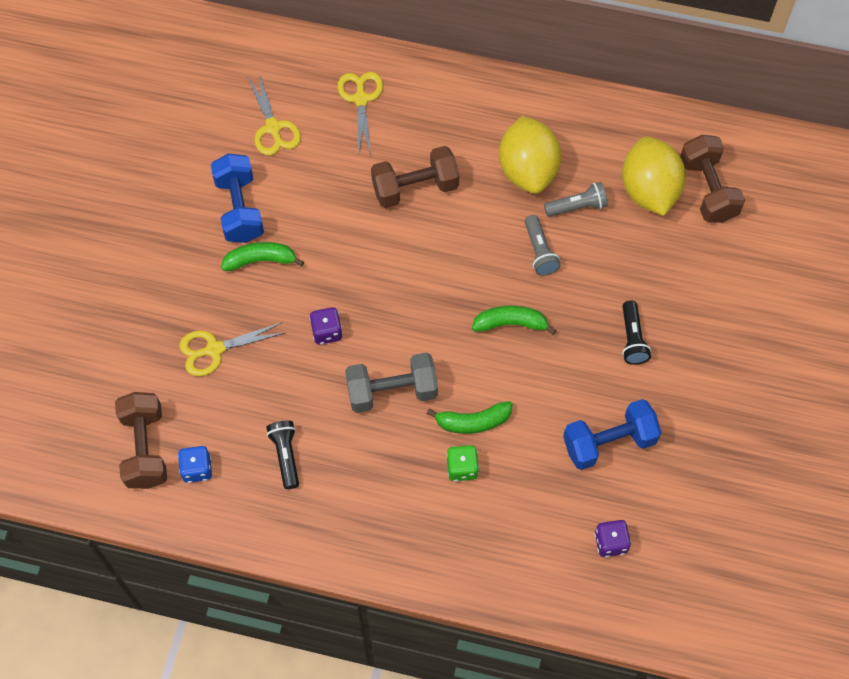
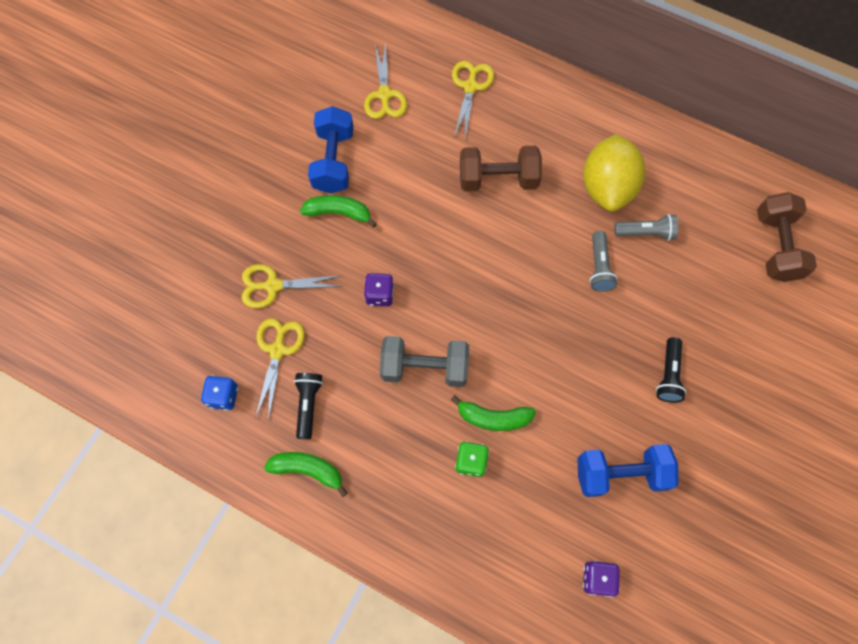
camera: 15 degrees right, 5 degrees up
(145, 448) = (183, 363): brown dumbbell -> none
(238, 411) = (277, 350): none -> yellow scissors
(510, 323) = (554, 330): green banana -> green banana (308, 470)
(649, 191) = (718, 234): yellow lemon -> none

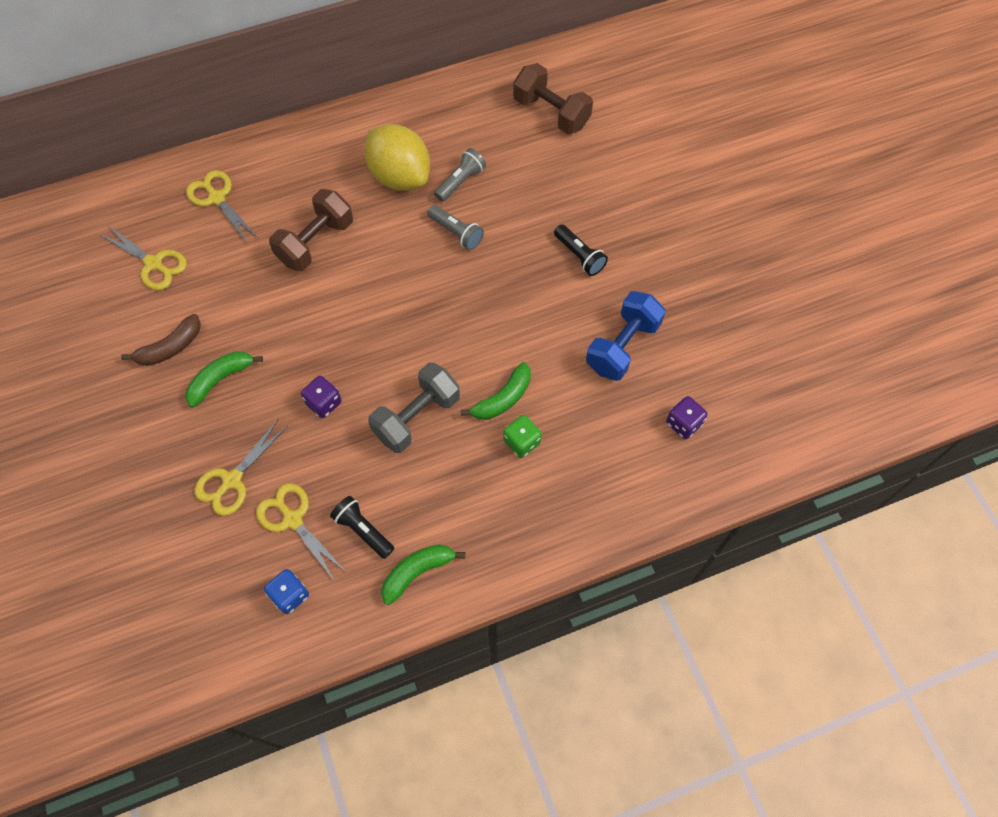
camera: 50 degrees left, 5 degrees down
(334, 161) = (170, 347): blue dumbbell -> brown banana

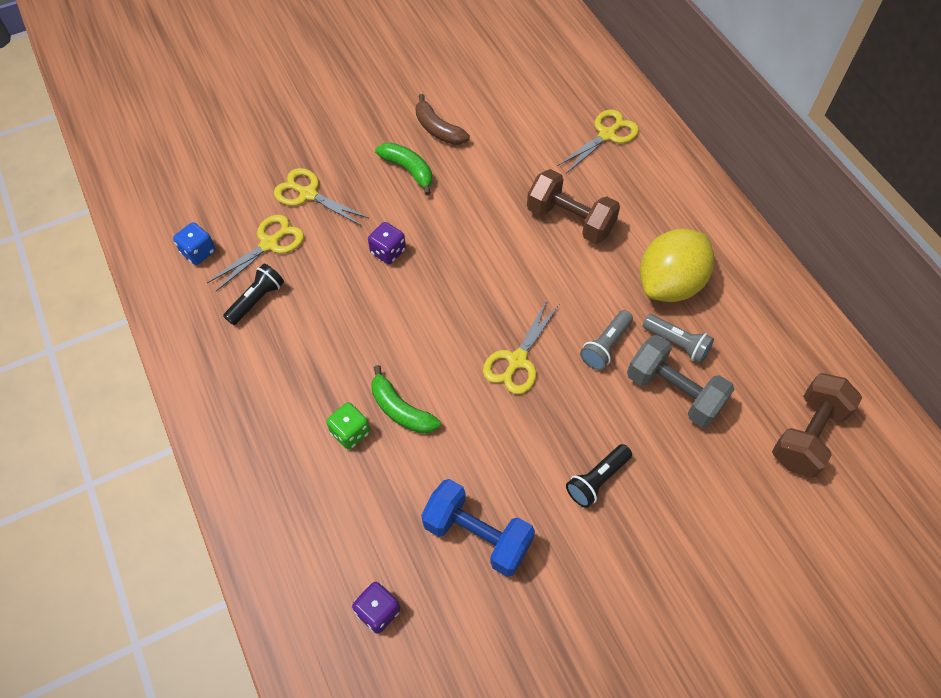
camera: 85 degrees right, 5 degrees down
(154, 264) = (524, 102): yellow scissors -> yellow scissors (517, 360)
(416, 417) = (376, 331): grey dumbbell -> grey dumbbell (674, 392)
(417, 572) = (213, 349): green banana -> none

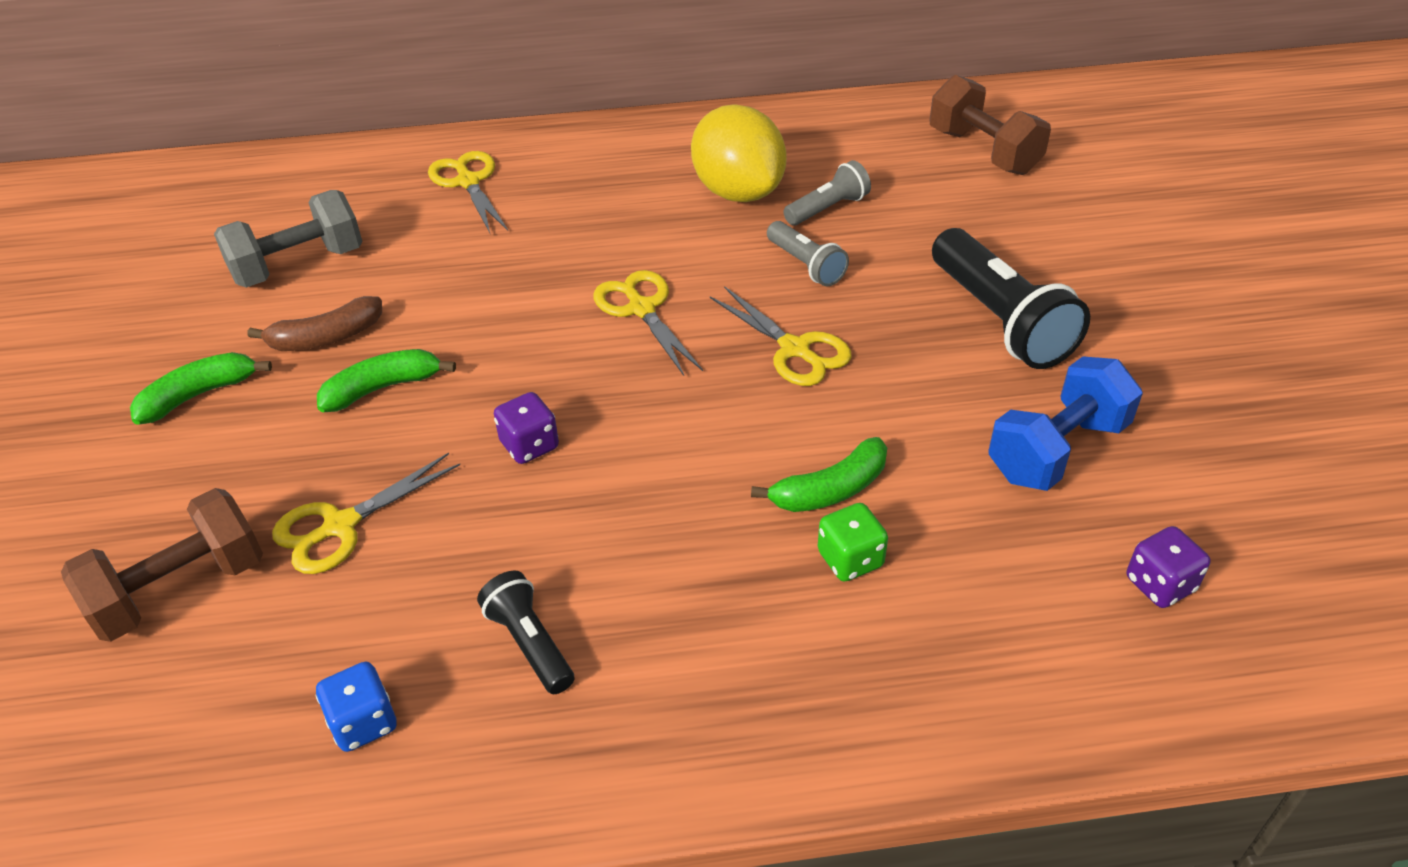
camera: 70 degrees left, 15 degrees down
(269, 244) = (415, 602): yellow scissors -> yellow scissors (641, 309)
(376, 98) = (198, 395): none -> green banana
(570, 220) = (589, 247): brown dumbbell -> brown dumbbell (180, 589)
(597, 480) = (1000, 320): black flashlight -> black flashlight, size x1.84
(674, 392) = (895, 228): grey dumbbell -> grey dumbbell (298, 265)

